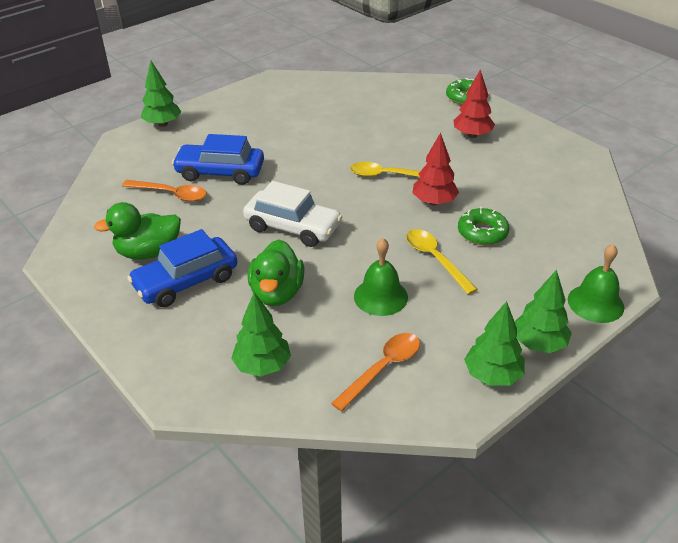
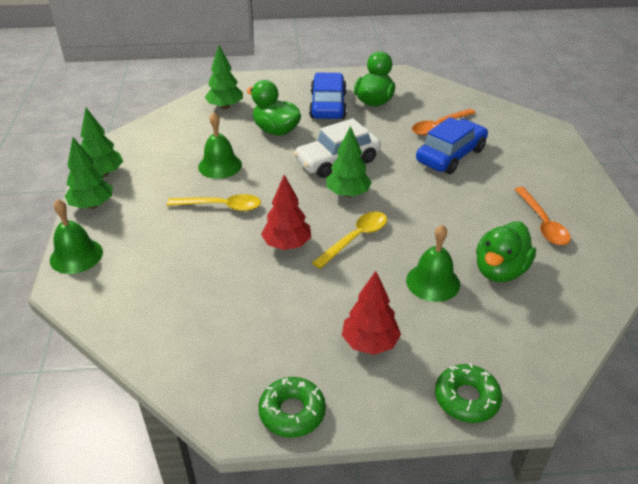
camera: 125 degrees right, 0 degrees up
(163, 124) = (565, 153): green tree -> green tree (348, 194)
(349, 114) = (500, 270): none -> green duck
(383, 369) = (166, 140): orange spoon -> orange spoon (542, 223)
(392, 132) = (433, 282): none -> green bell
(482, 232) = (217, 248): green donut -> green donut (292, 412)

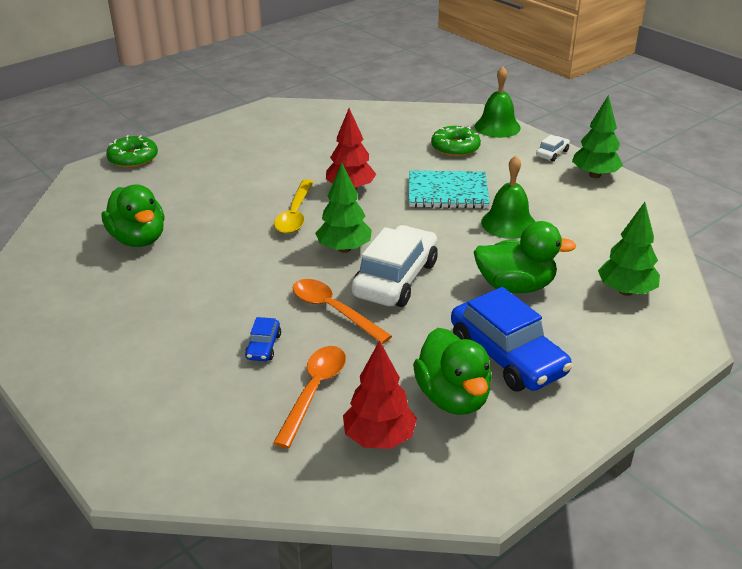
camera: 145 degrees right, 5 degrees down
(92, 205) = (552, 153): green tree -> white car
(221, 206) = (447, 192): yellow spoon -> turquoise notebook
(292, 412) = (244, 119): green donut -> green donut (455, 148)
(370, 343) = (221, 160): red tree -> red tree (379, 438)
(433, 282) = (198, 209): green bell -> none
(450, 155) = (263, 346): blue car -> blue car, size x0.44
(500, 270) = (138, 239): green duck -> green duck turned 150 degrees clockwise
(542, 223) = (106, 301): orange spoon -> orange spoon (333, 310)

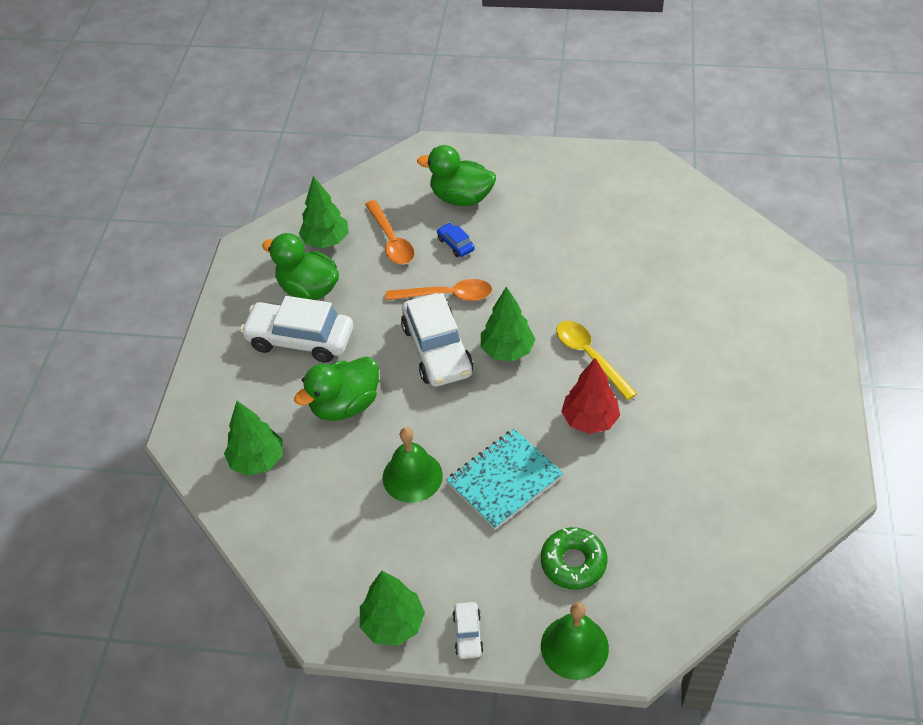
camera: 140 degrees right, 15 degrees up
(133, 158) = (811, 317): green donut -> none
(138, 239) = (656, 255): green duck -> green duck (461, 198)
(379, 438) = (326, 241): red tree -> green tree
(507, 356) = (300, 340): blue car -> white car

